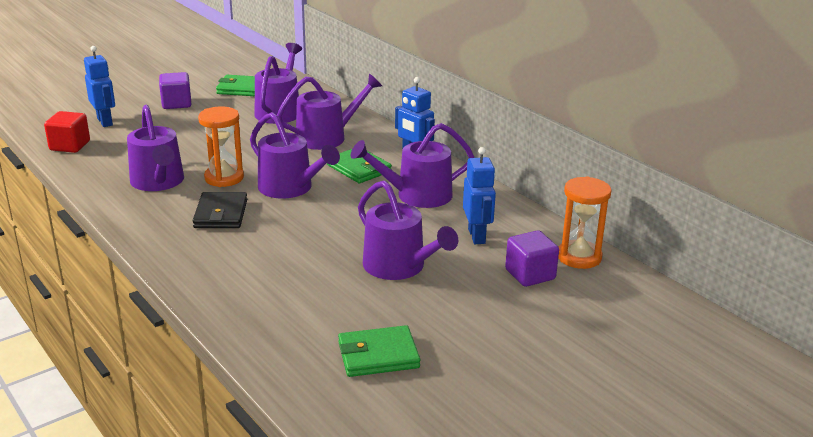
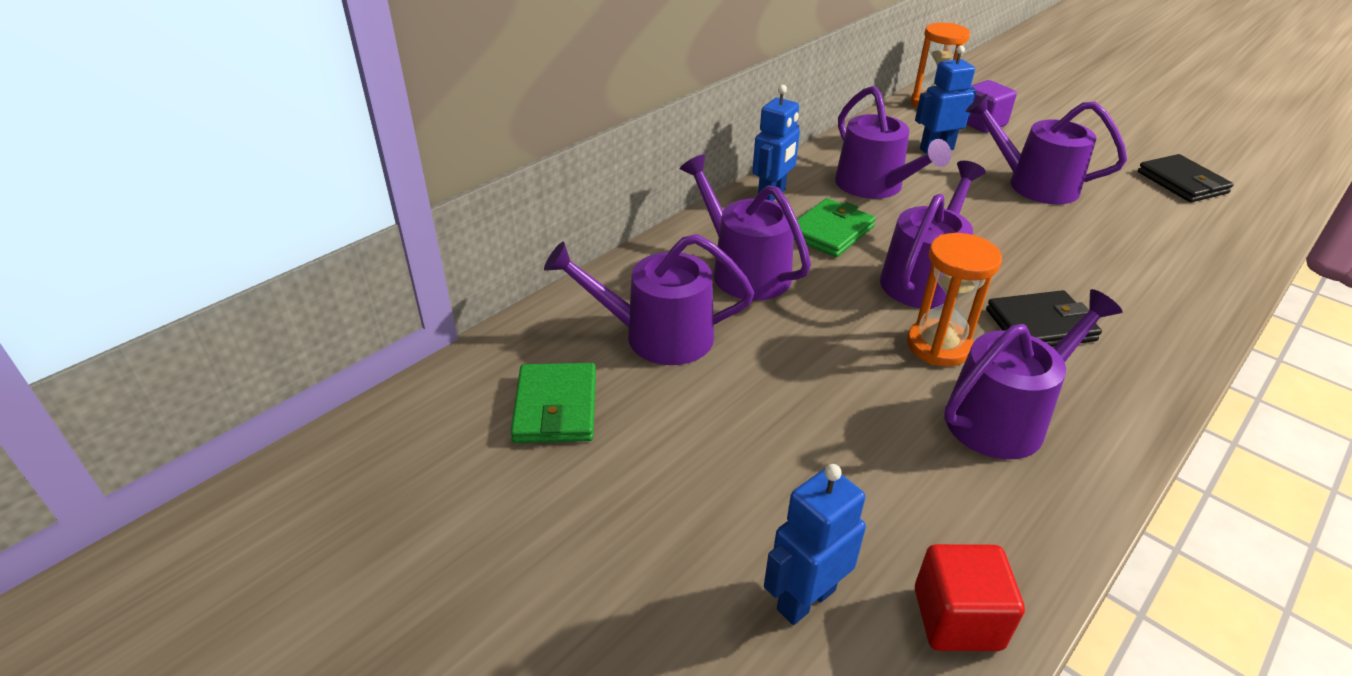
camera: 100 degrees left, 10 degrees up
(176, 103) = (661, 494): purple cube -> none
(378, 355) = (1182, 182): green wallet -> black wallet
(399, 267) = (1034, 185): purple watering can -> purple watering can turned 105 degrees counterclockwise

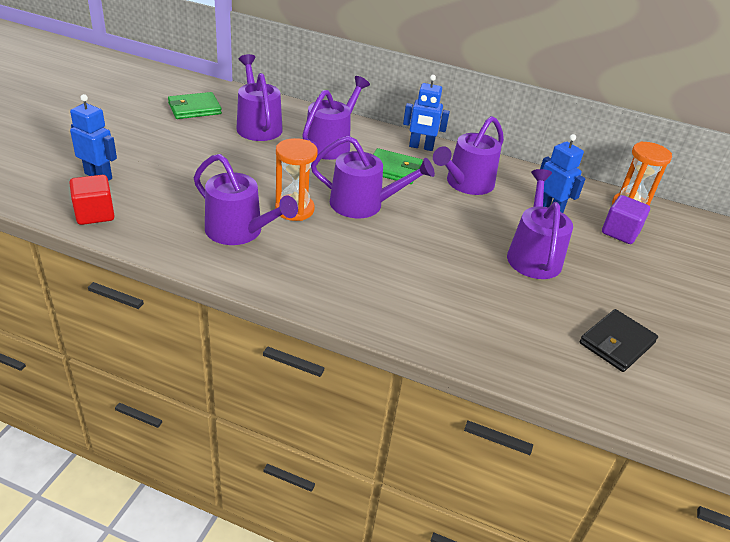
camera: 65 degrees right, 0 degrees up
(1040, 325) = (338, 249): black wallet -> none

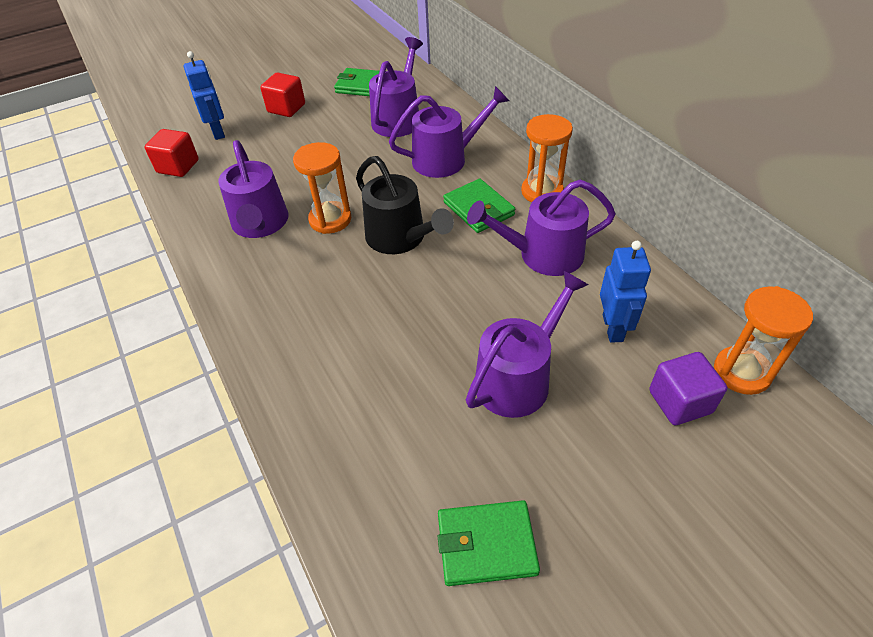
camera: 45 degrees right, 10 degrees up
(144, 141) = (286, 108): none -> red cube
(363, 204) = (400, 238): purple watering can -> black watering can
(421, 147) = (542, 192): blue robot -> orange hourglass
(617, 343) = (486, 544): black wallet -> green wallet

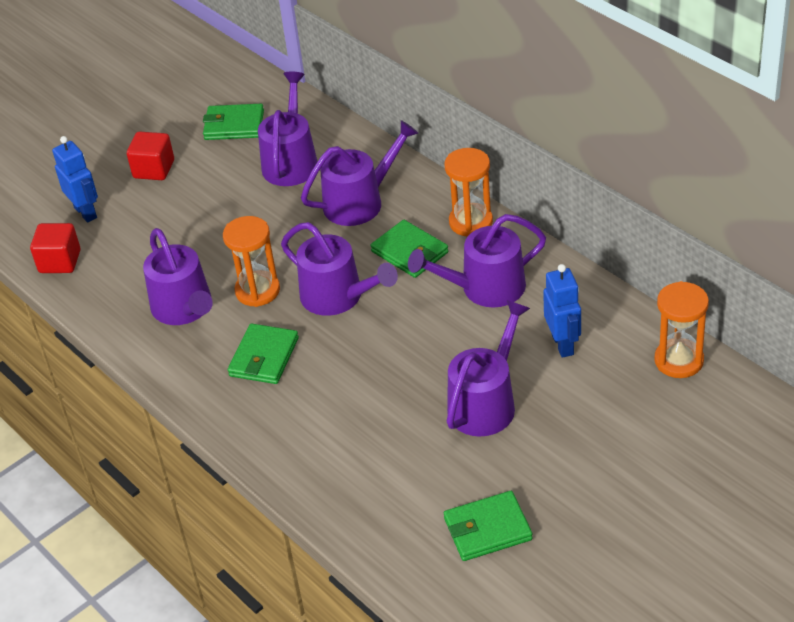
camera: 10 degrees left, 5 degrees down
(312, 283) = (264, 357): none -> green wallet
(400, 238) = (338, 297): black watering can -> purple watering can
(680, 402) = (628, 395): purple cube -> none

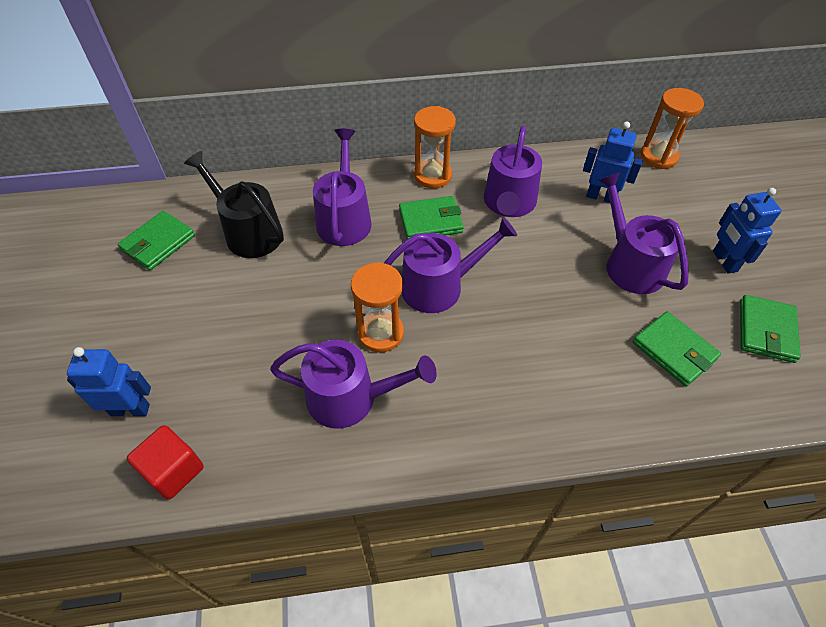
camera: 60 degrees left, 10 degrees up
(154, 169) = (140, 325): red cube -> none
(264, 357) = (467, 371): green wallet -> green wallet (674, 350)
(291, 161) = (249, 232): purple watering can -> black watering can
(558, 468) = (724, 261): none -> blue robot

